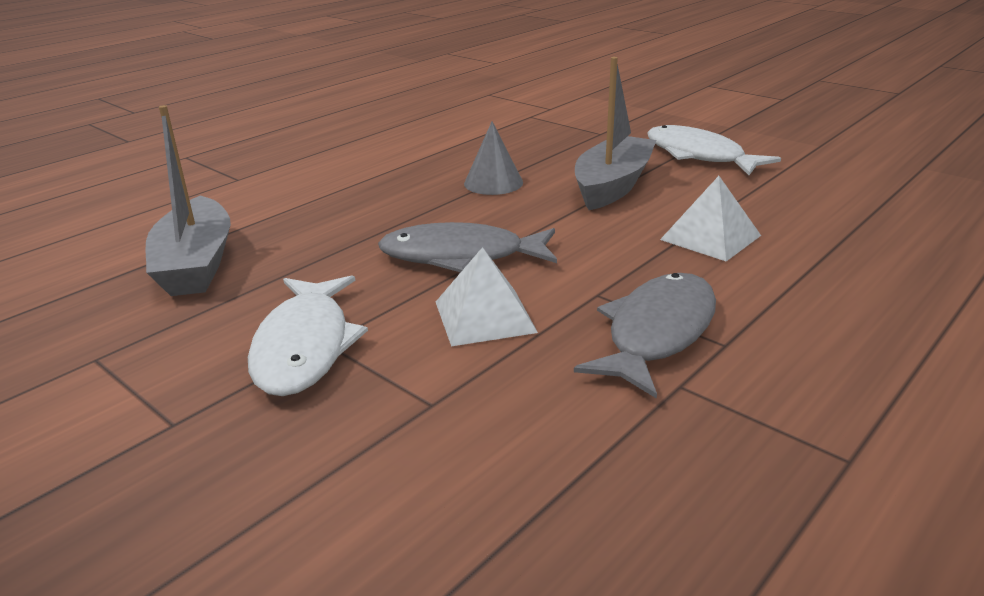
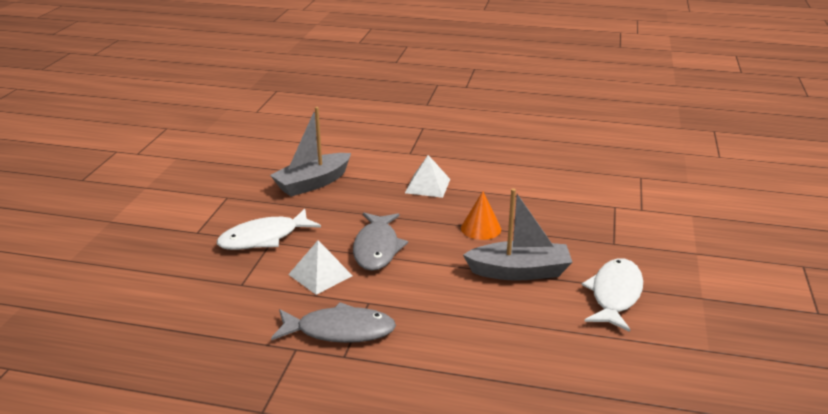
camera: 60 degrees right, 0 degrees up
(461, 256) = (377, 248): grey fish -> grey fish turned 150 degrees counterclockwise
(493, 183) = (481, 228): grey cone -> orange cone
(710, 237) = (473, 326): white pyramid -> white pyramid (427, 186)

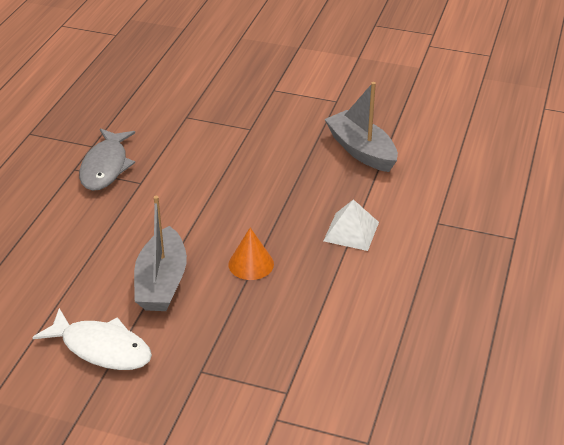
camera: 95 degrees right, 10 degrees up
(264, 238) = (256, 124): white fish -> none
(320, 275) = (189, 156): white pyramid -> none
(377, 248) = (225, 190): grey fish -> none

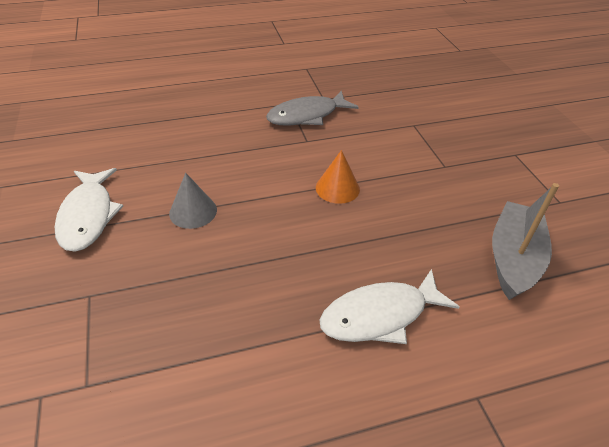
camera: 55 degrees right, 5 degrees up
(161, 282) = (193, 211): grey boat -> grey cone
(251, 264) = (262, 258): orange cone -> orange cone (337, 188)
(351, 231) = (380, 315): white pyramid -> white fish

